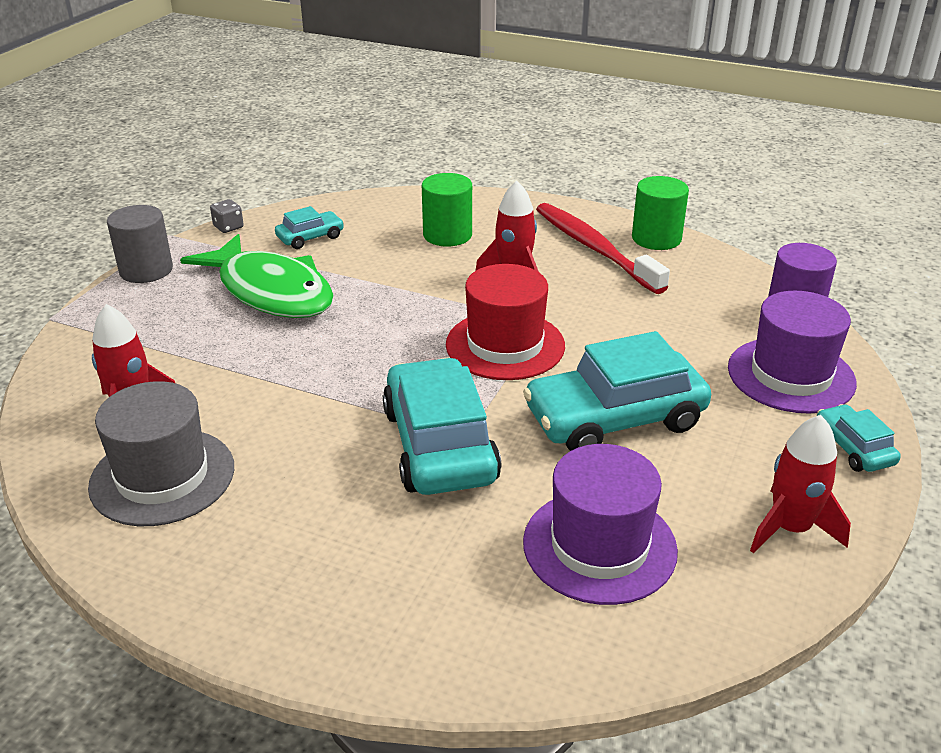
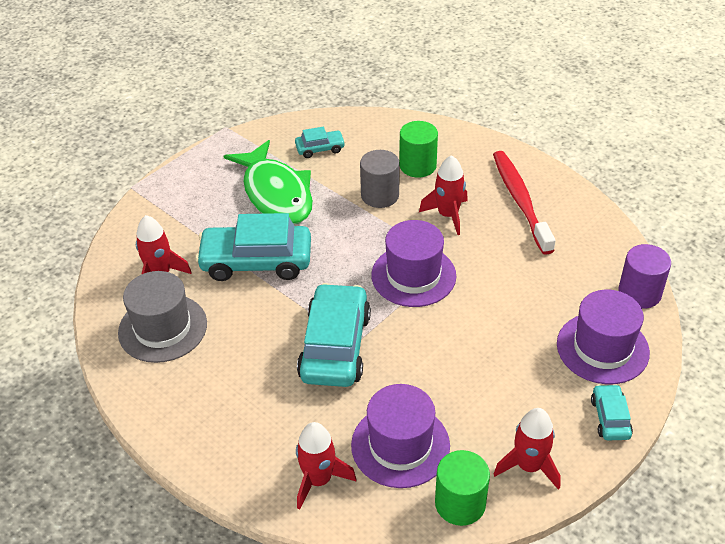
camera: 20 degrees right, 10 degrees up
(146, 270) = (201, 157): grey cylinder -> grey cylinder (380, 195)
(228, 227) = (268, 127): grey dice -> none
(503, 623) = (319, 480): none -> red rocket
(505, 345) = (413, 275): red hat -> purple hat
(614, 419) = (458, 354): turquoise car -> turquoise car (256, 261)
(656, 238) = (573, 200): green cylinder -> green cylinder (460, 503)

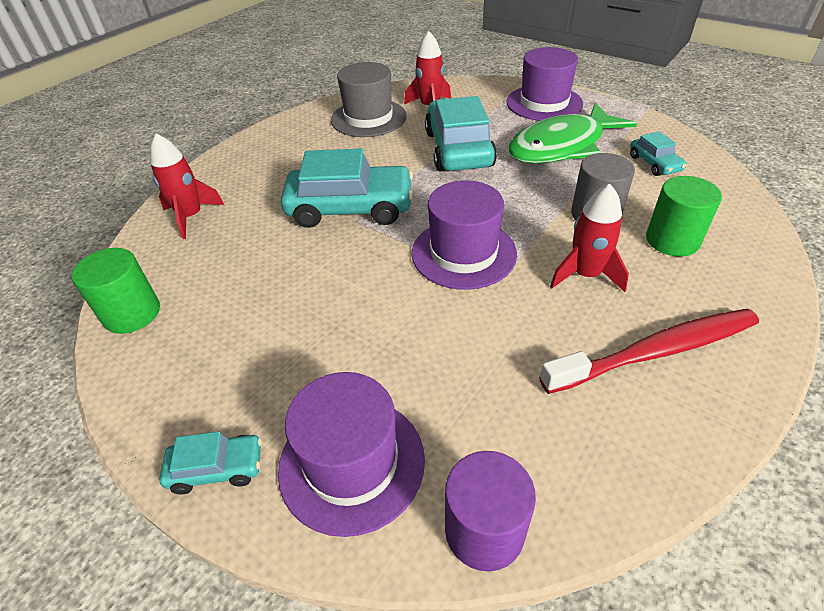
camera: 85 degrees right, 0 degrees up
(400, 445) = (217, 264): purple hat -> purple hat (544, 103)
(529, 466) = (161, 372): red rocket -> none

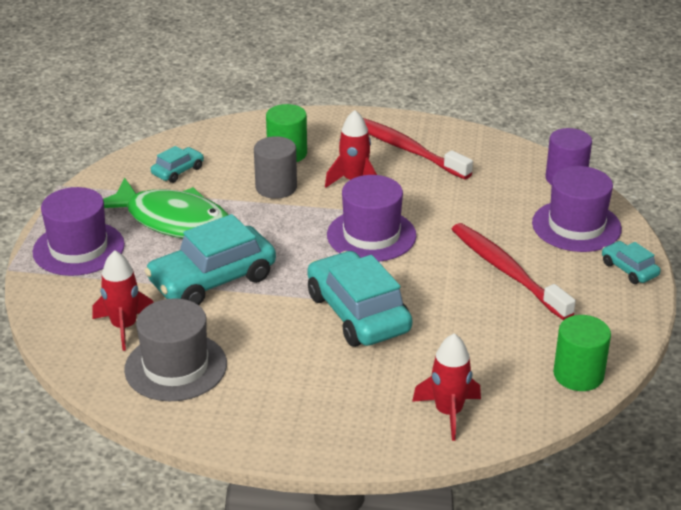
camera: 120 degrees left, 10 degrees down
(321, 334) = (506, 271): none -> red toothbrush

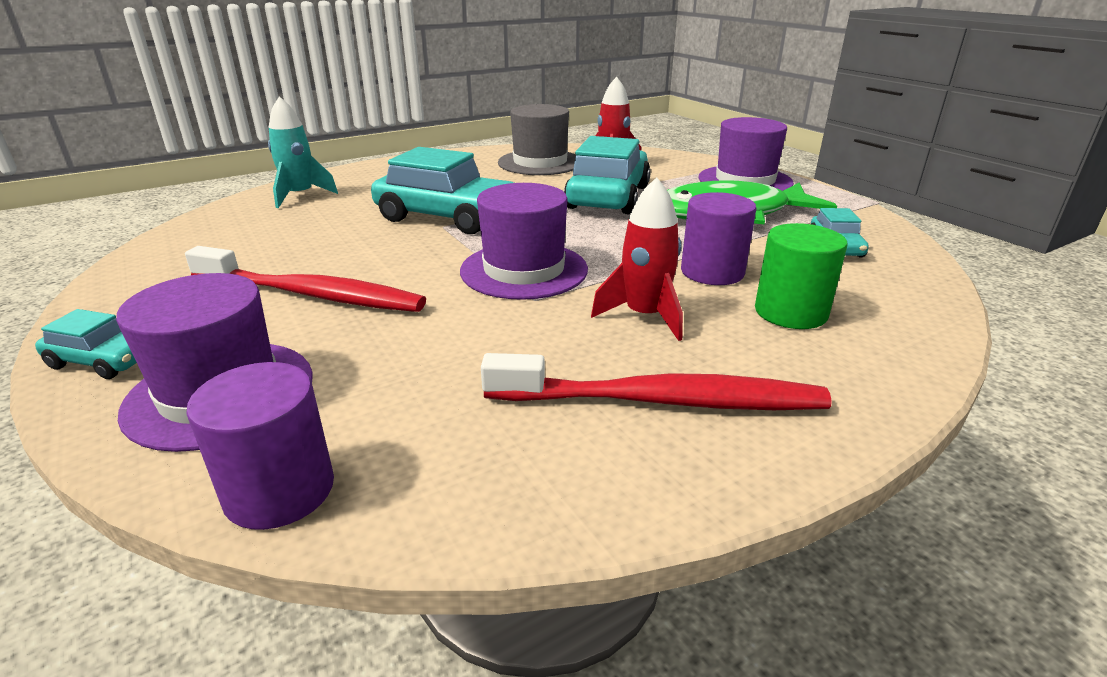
camera: 140 degrees right, 5 degrees down
(276, 187) = (712, 272): grey cylinder -> purple cylinder
(448, 412) = (300, 196): red rocket -> turquoise rocket
(578, 375) = (175, 244): green cylinder -> none

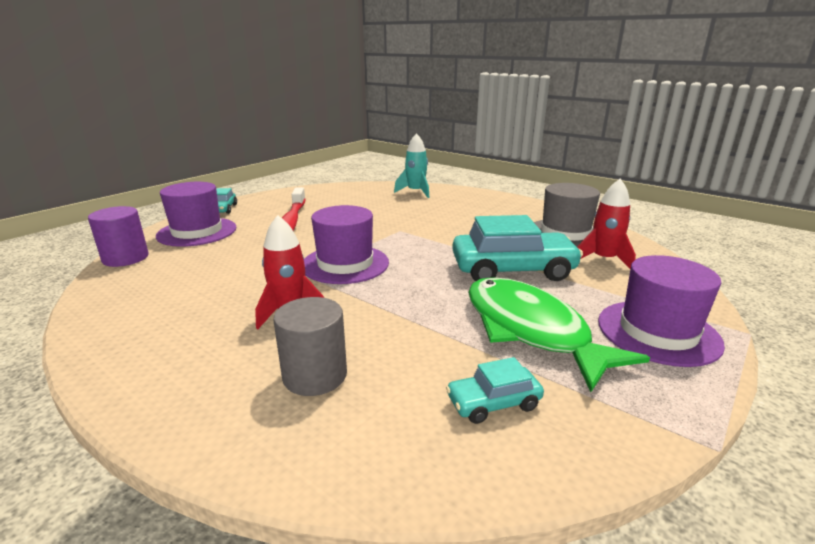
camera: 70 degrees right, 5 degrees down
(448, 217) = (416, 229): turquoise car -> none
(661, 401) = (179, 330): red toothbrush -> none
(712, 272) = (380, 332): purple cylinder -> none
(790, 312) = (315, 375): green cylinder -> grey cylinder

